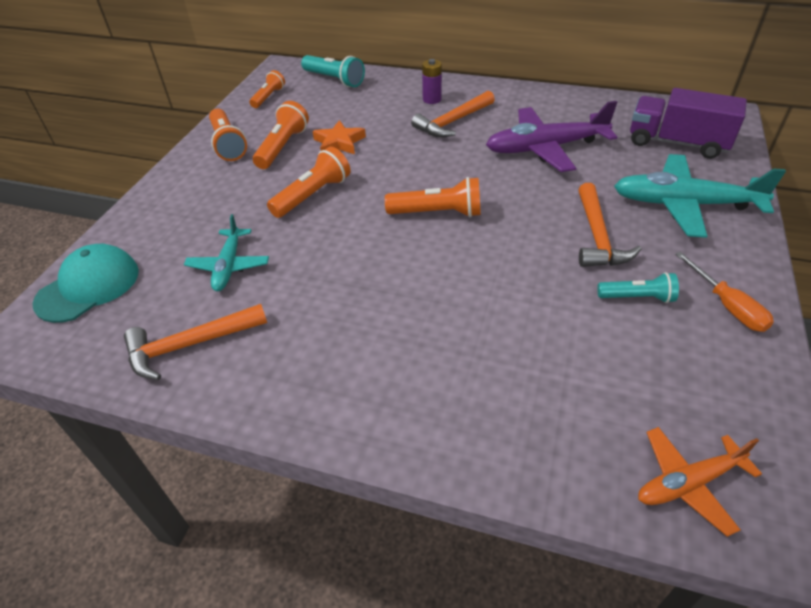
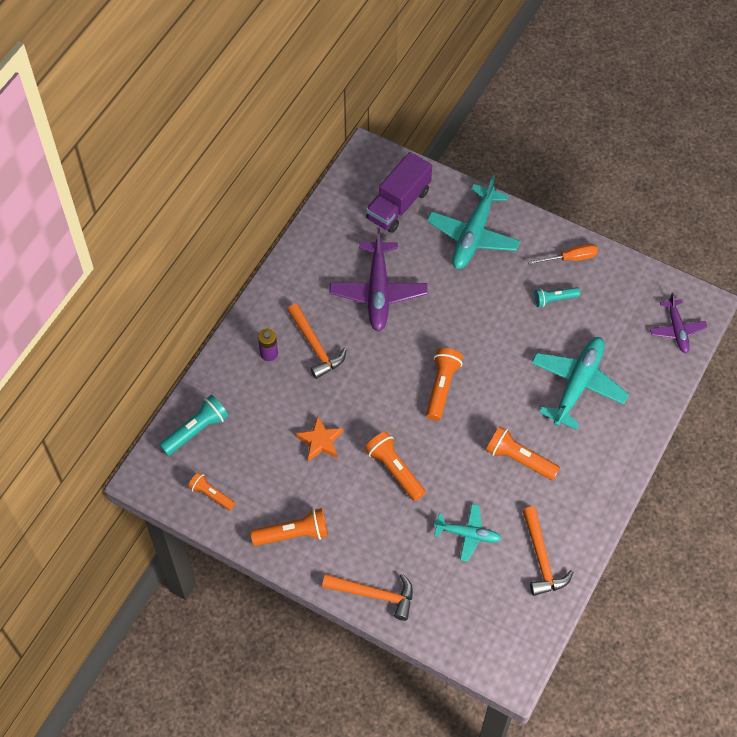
camera: 80 degrees left, 15 degrees up
(88, 287) = (468, 632): turquoise cap -> none
(282, 147) = (313, 488): orange flashlight -> orange flashlight (519, 459)
(497, 346) = (577, 385): none -> turquoise plane
(597, 237) = (494, 298): orange hammer -> orange hammer (375, 595)
(637, 297) = (554, 299): turquoise flashlight -> turquoise flashlight turned 120 degrees counterclockwise
(688, 483) = (677, 330): orange plane -> purple plane

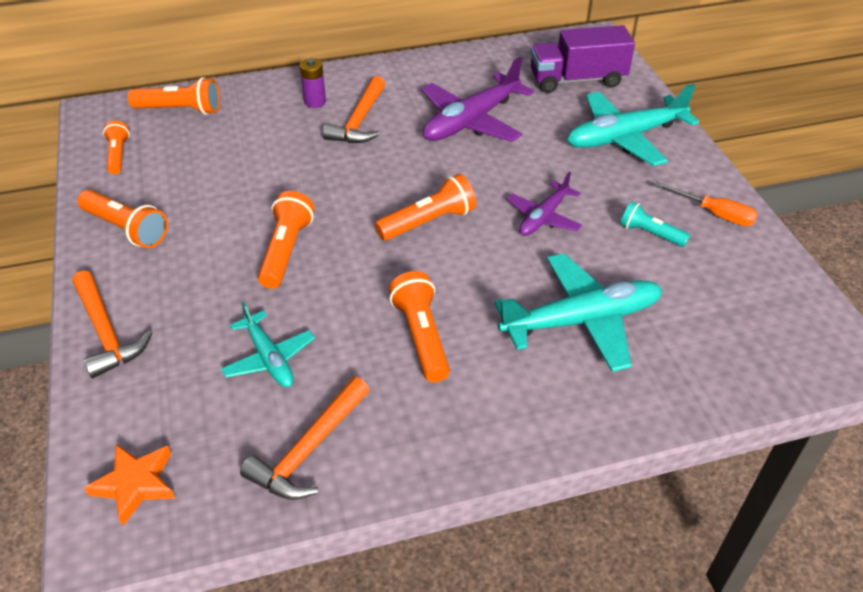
camera: 45 degrees right, 15 degrees down
(196, 430) = (180, 110): turquoise flashlight -> orange flashlight
(320, 441) = (258, 183): orange star -> orange star (135, 484)
(677, 330) = (783, 358): purple plane -> purple plane (543, 217)

